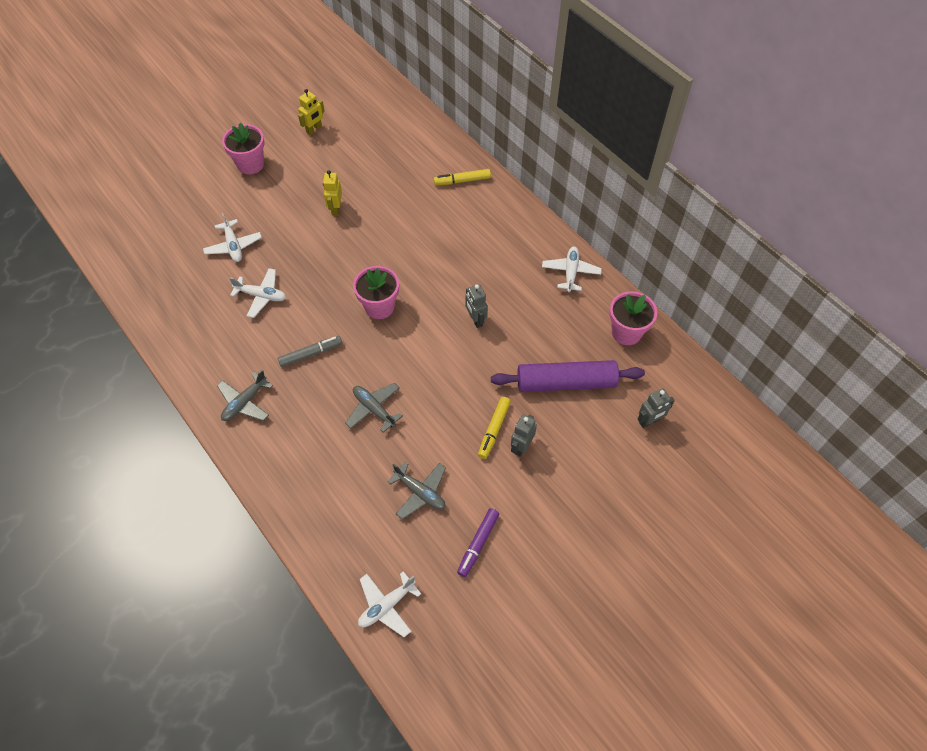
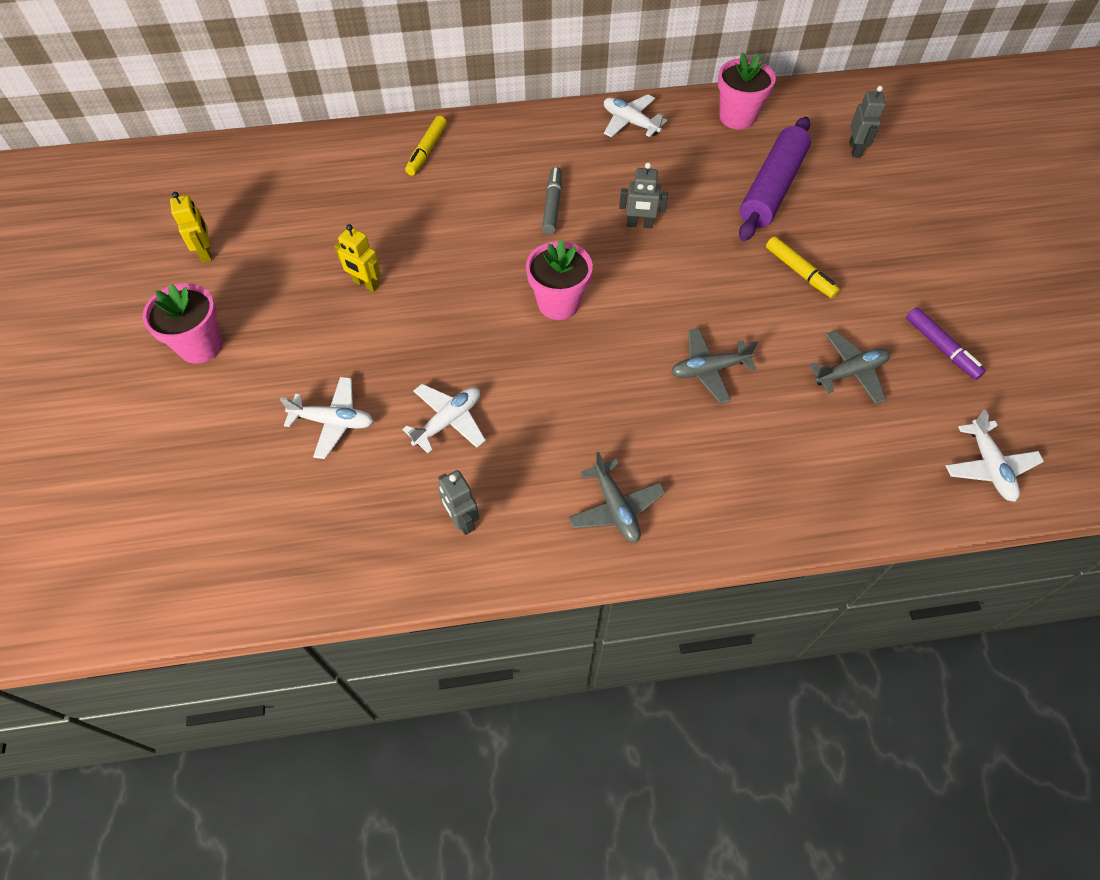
camera: 60 degrees left, 0 degrees up
(310, 354) = (583, 402): grey marker -> grey marker (552, 205)
(521, 446) = (834, 258): grey robot -> grey robot (462, 520)

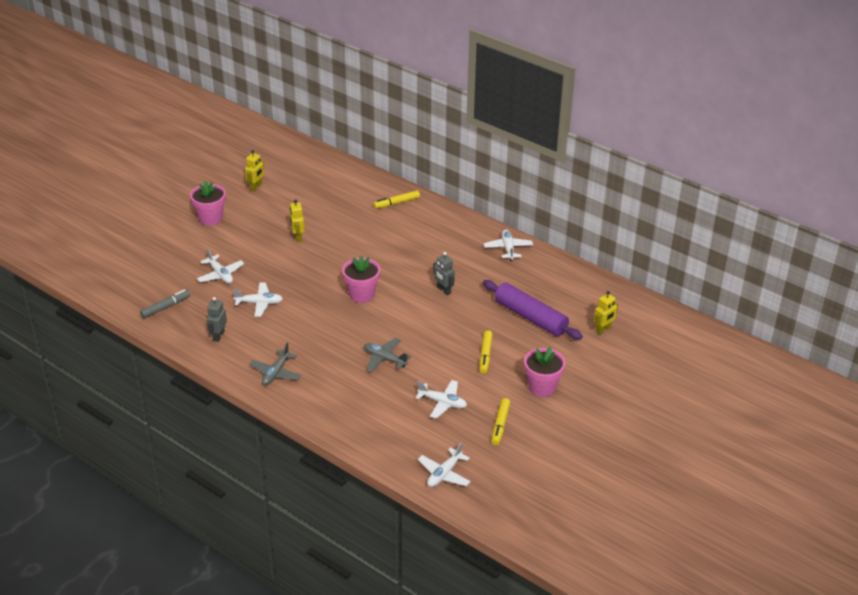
camera: 45 degrees right, 20 degrees down
(552, 205) = (417, 258): grey marker -> grey marker (165, 307)
(737, 117) = (566, 279): pink flower pot -> pink flower pot (542, 387)
(772, 188) = (530, 317): purple rolling pin -> purple rolling pin turned 60 degrees clockwise
(850, 372) = (442, 403): grey plane -> white plane
(855, 149) = (603, 330): grey robot -> yellow robot
(941, 347) = (500, 425): purple marker -> yellow marker

